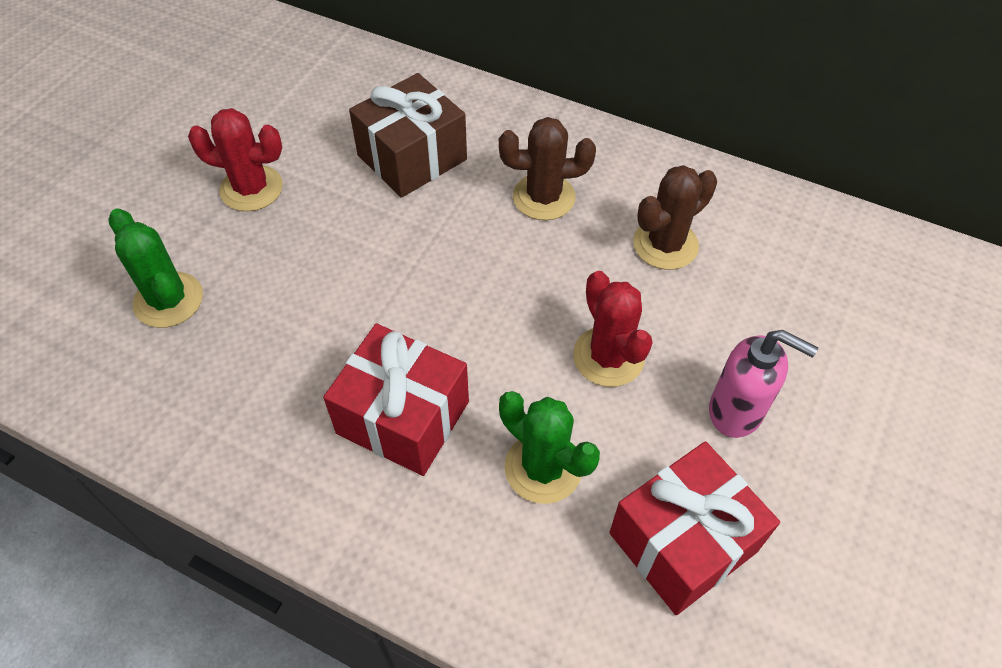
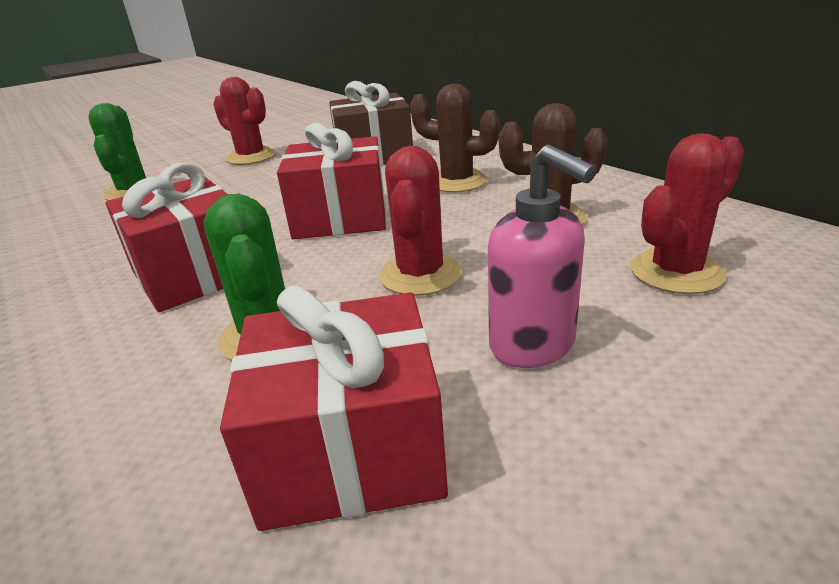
camera: 30 degrees right, 25 degrees down
(472, 290) = (340, 217): none -> red gift
(791, 297) = (676, 272): none -> red cactus

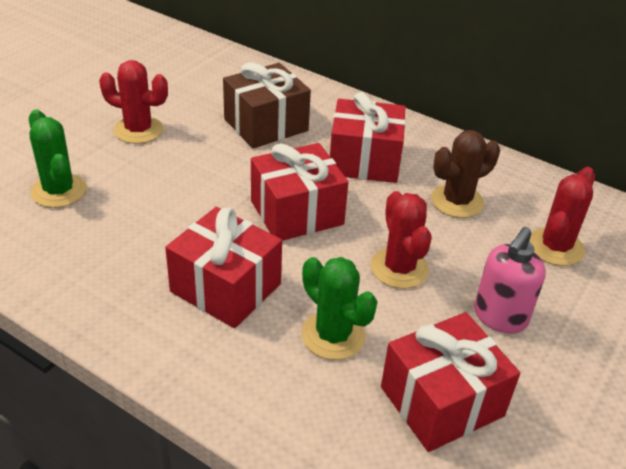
camera: 25 degrees left, 10 degrees up
(457, 182) = (364, 161): brown cactus -> red gift
(533, 345) = (500, 317): pink soap dispenser -> pink soap dispenser turned 90 degrees clockwise

